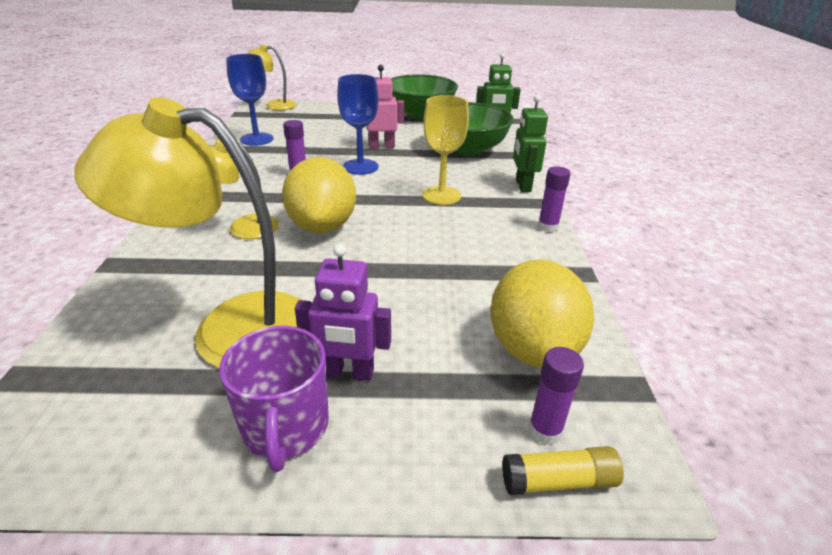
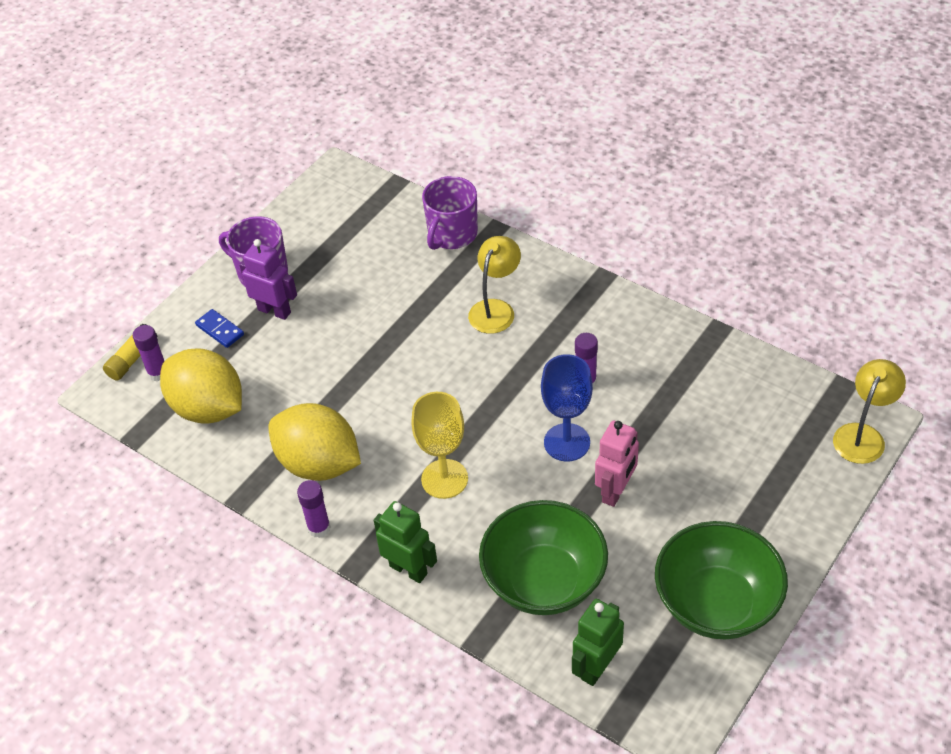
camera: 130 degrees right, 15 degrees up
(133, 288) = (452, 234): none -> purple mug
(231, 328) = (363, 272): yellow lamp -> none
(257, 139) = (721, 376): blue goblet -> none
(322, 226) = (457, 361): yellow lemon -> yellow lemon (319, 464)
(348, 373) = (274, 311): purple robot -> purple robot turned 75 degrees clockwise
(422, 409) = (220, 330): none -> blue domino

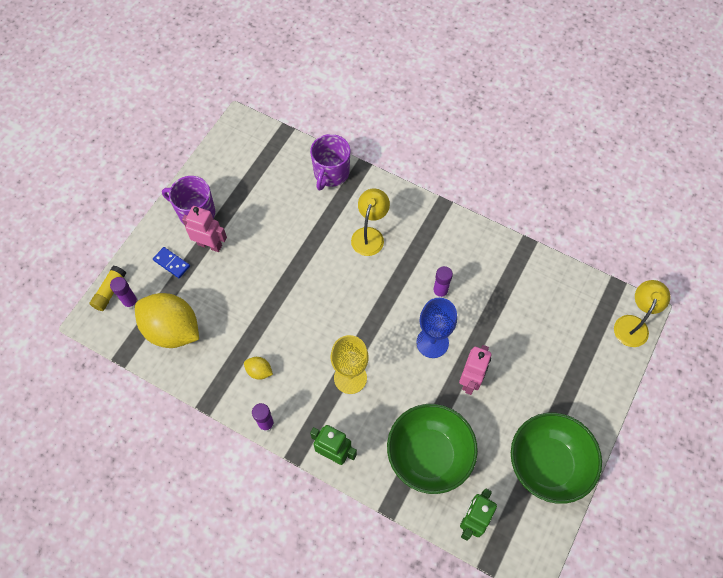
camera: 10 degrees left, 15 degrees up
(274, 311) = (210, 245): purple robot -> pink robot
(319, 464) = (259, 371): yellow lemon -> yellow lemon, size x0.42

